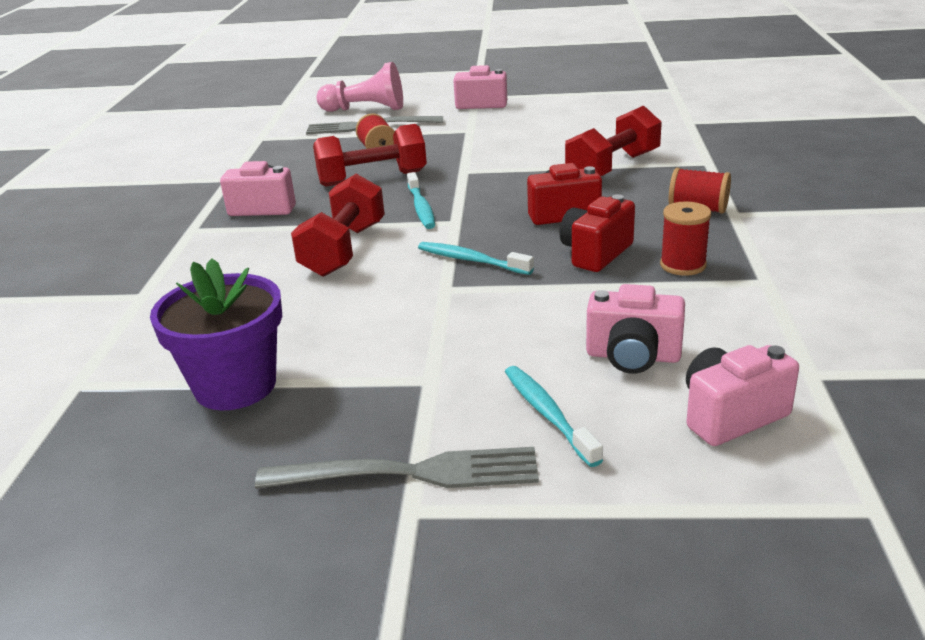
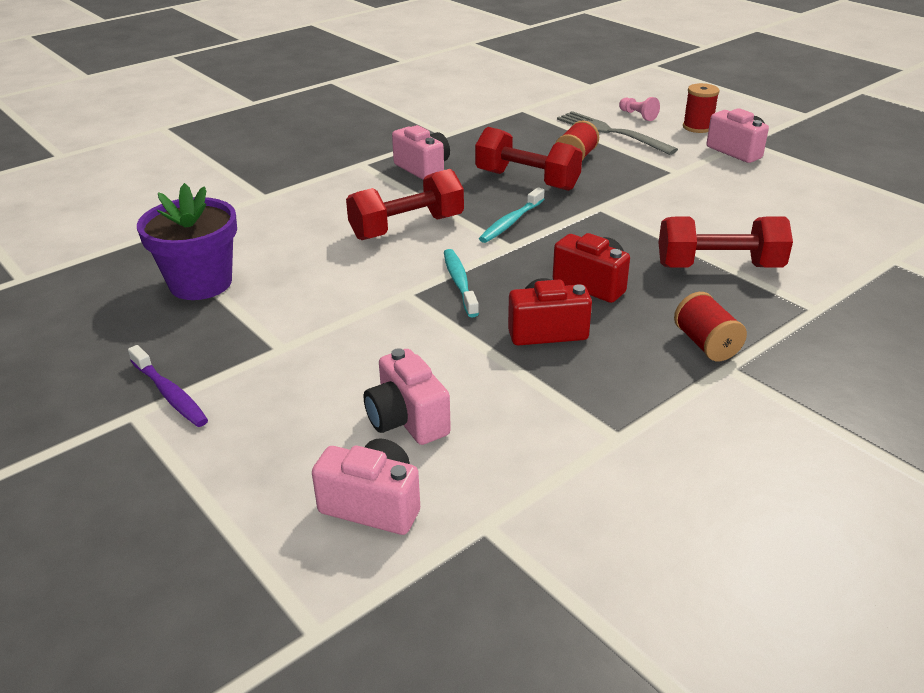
camera: 45 degrees right, 5 degrees up
(366, 110) = (638, 115): pink pawn -> pink pawn, size x0.49
(409, 473) = (170, 394): grey fork -> purple toothbrush
(548, 414) = (288, 417): turquoise toothbrush -> none
(683, 265) = (585, 381): red spool -> red spool (697, 127)

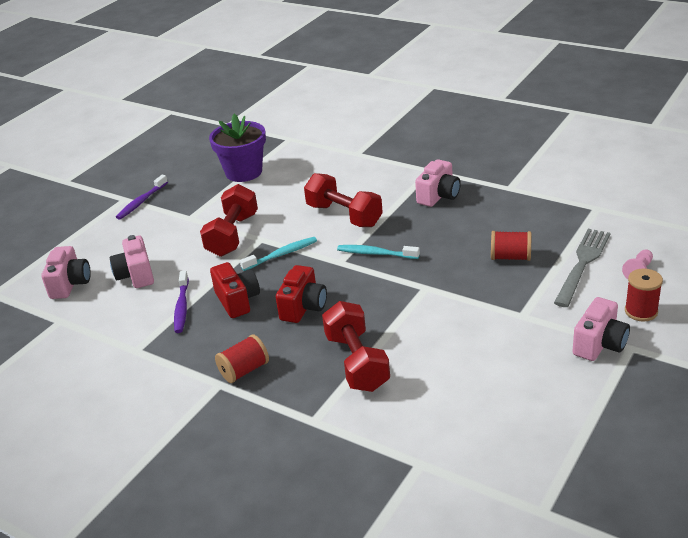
camera: 75 degrees right, 0 degrees up
(407, 420) = (136, 275): pink camera -> pink camera turned 60 degrees counterclockwise
(527, 180) = (450, 244): red dumbbell -> red dumbbell (232, 235)
(530, 381) = (182, 307): none -> purple toothbrush

